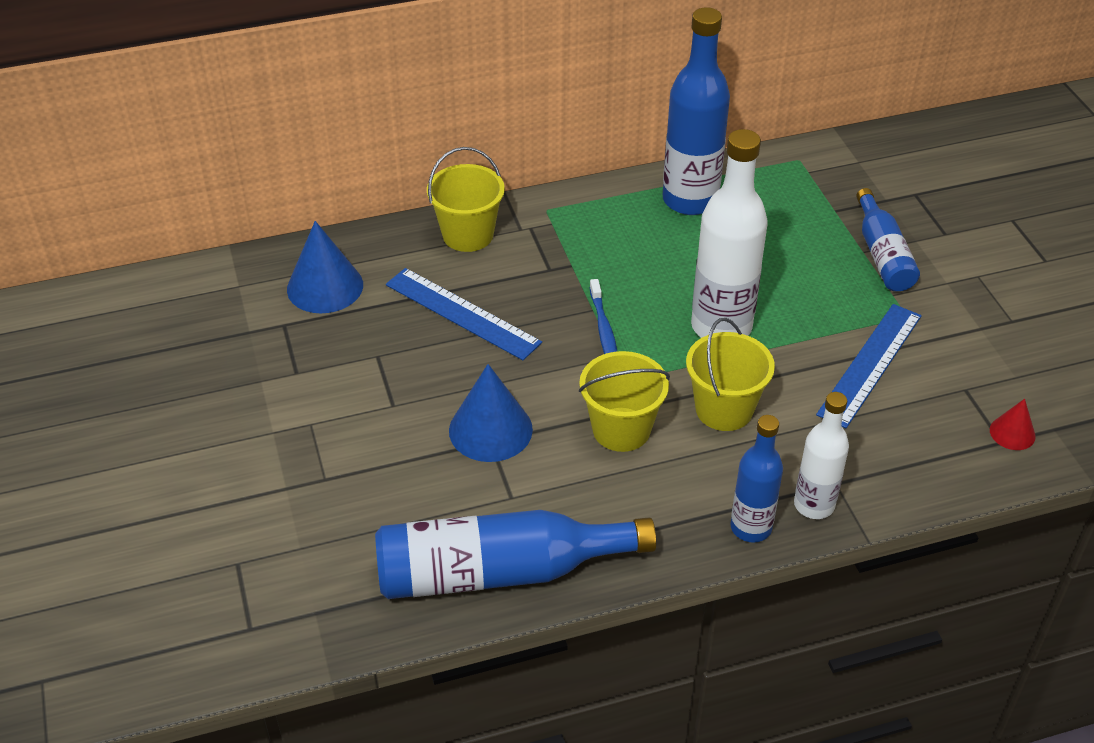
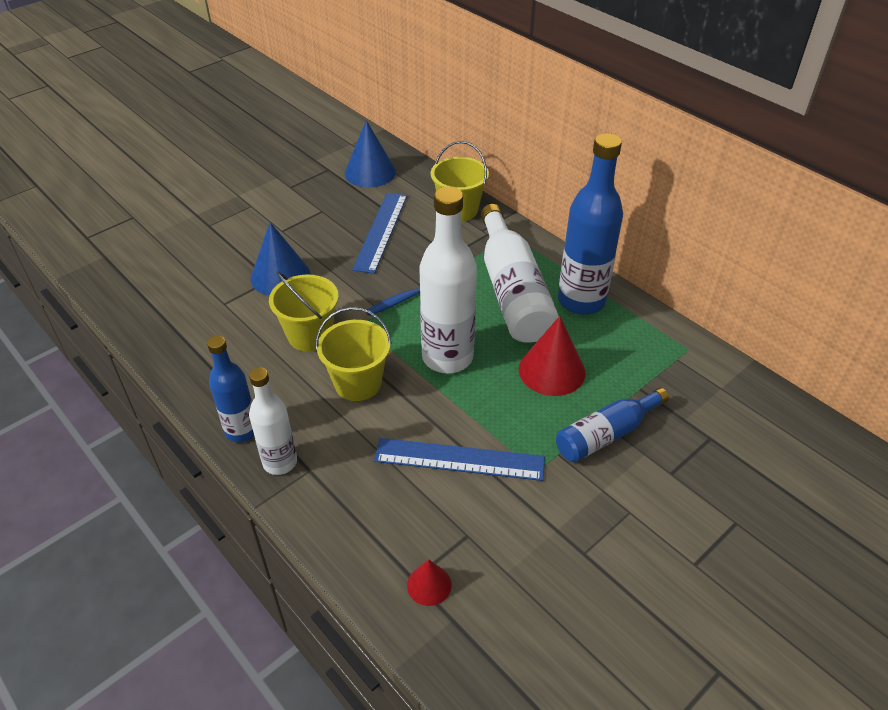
camera: 65 degrees right, 0 degrees up
(499, 572) = (157, 317): blue bottle -> none
(644, 243) = (512, 291): none -> white bottle
(781, 258) = (551, 370): none -> red cone

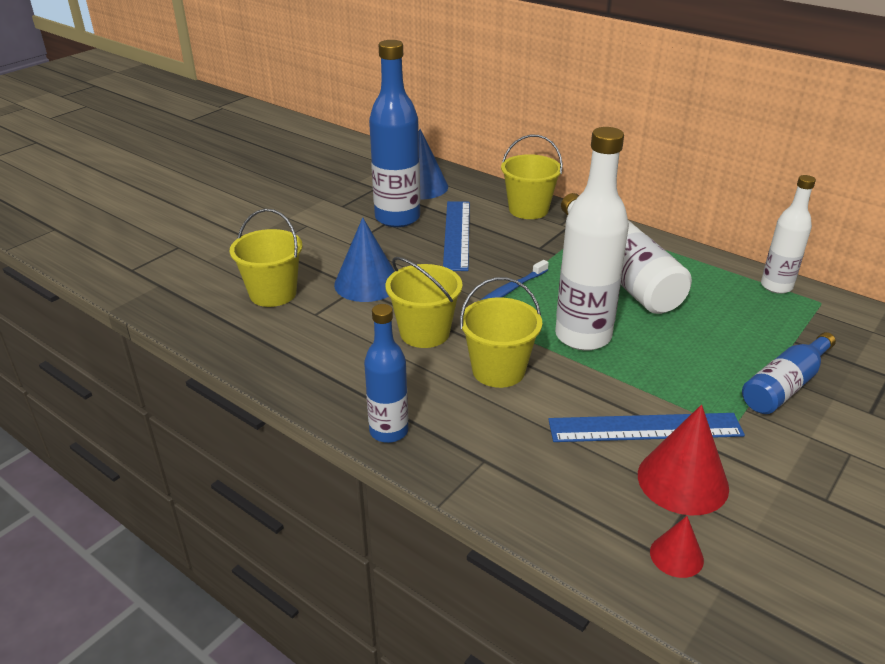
camera: 10 degrees left, 10 degrees down
(196, 277) = (273, 293): none -> yellow bucket
(280, 462) = (447, 456): white bottle -> white bottle (776, 286)
(551, 370) = (697, 335): red cone -> red cone (682, 481)
(581, 301) = (693, 273): blue bottle -> blue bottle (397, 218)

